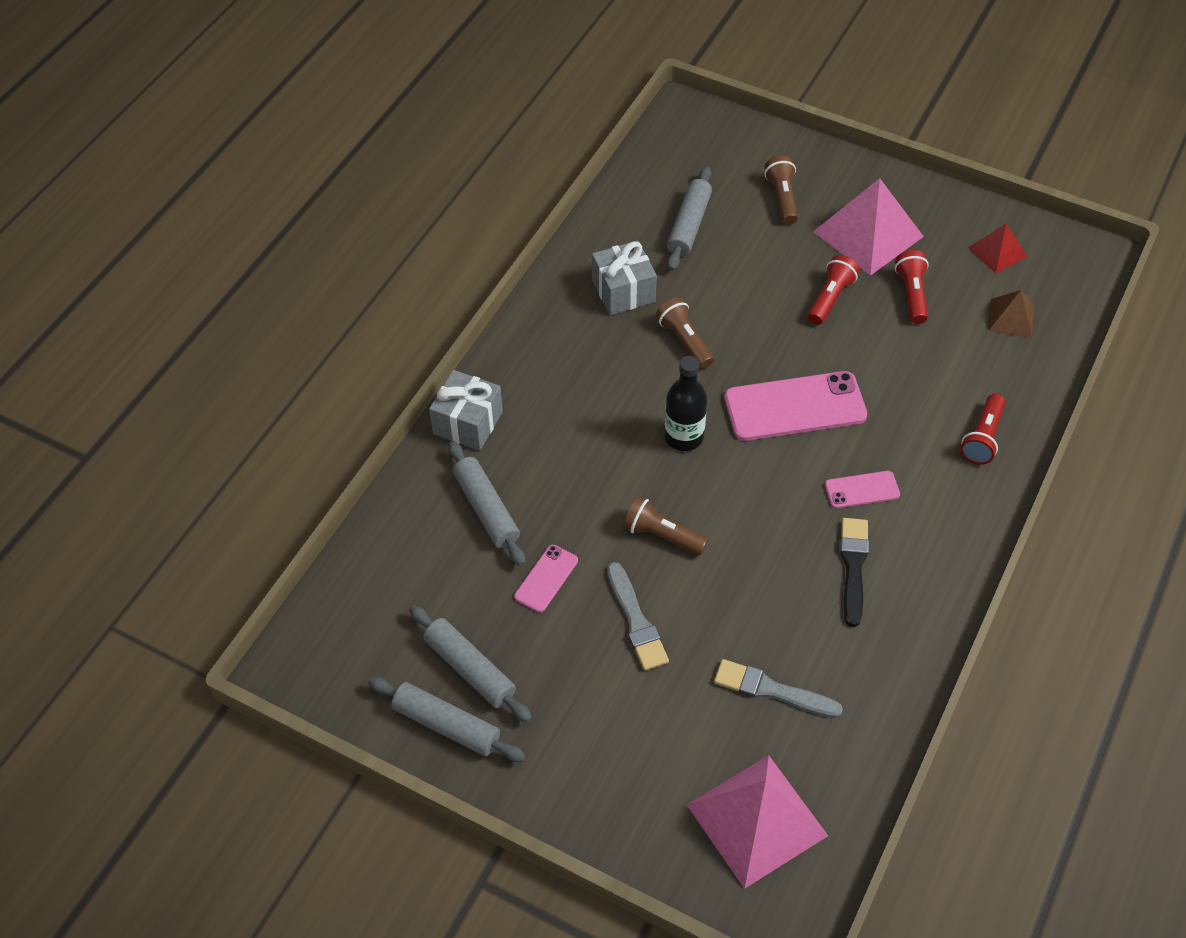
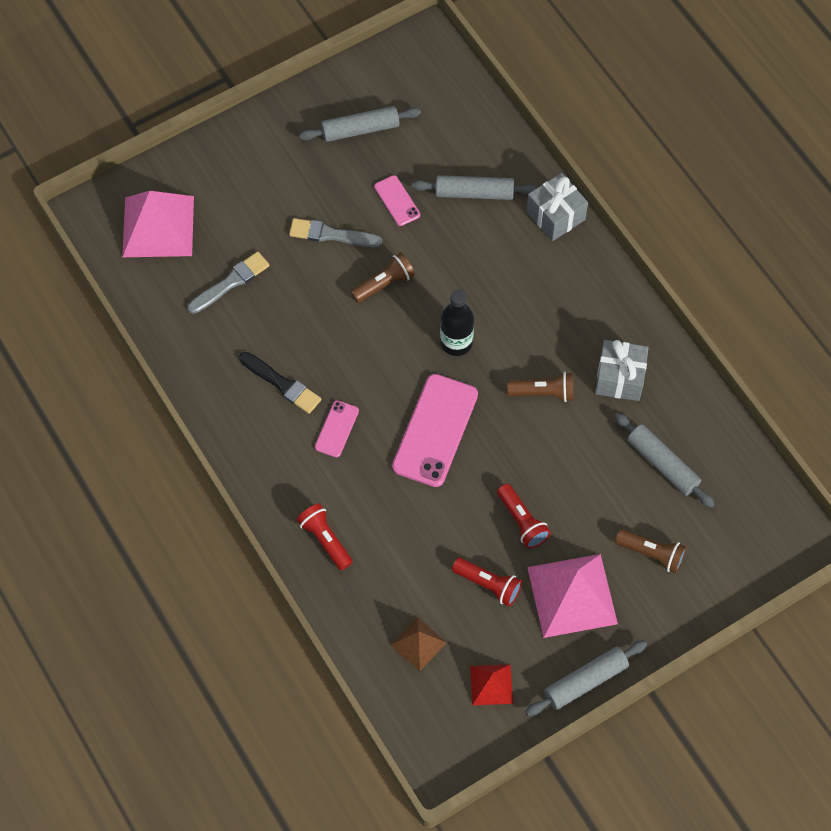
camera: 120 degrees right, 10 degrees up
(447, 725) = (331, 101): grey rolling pin -> grey rolling pin (585, 681)

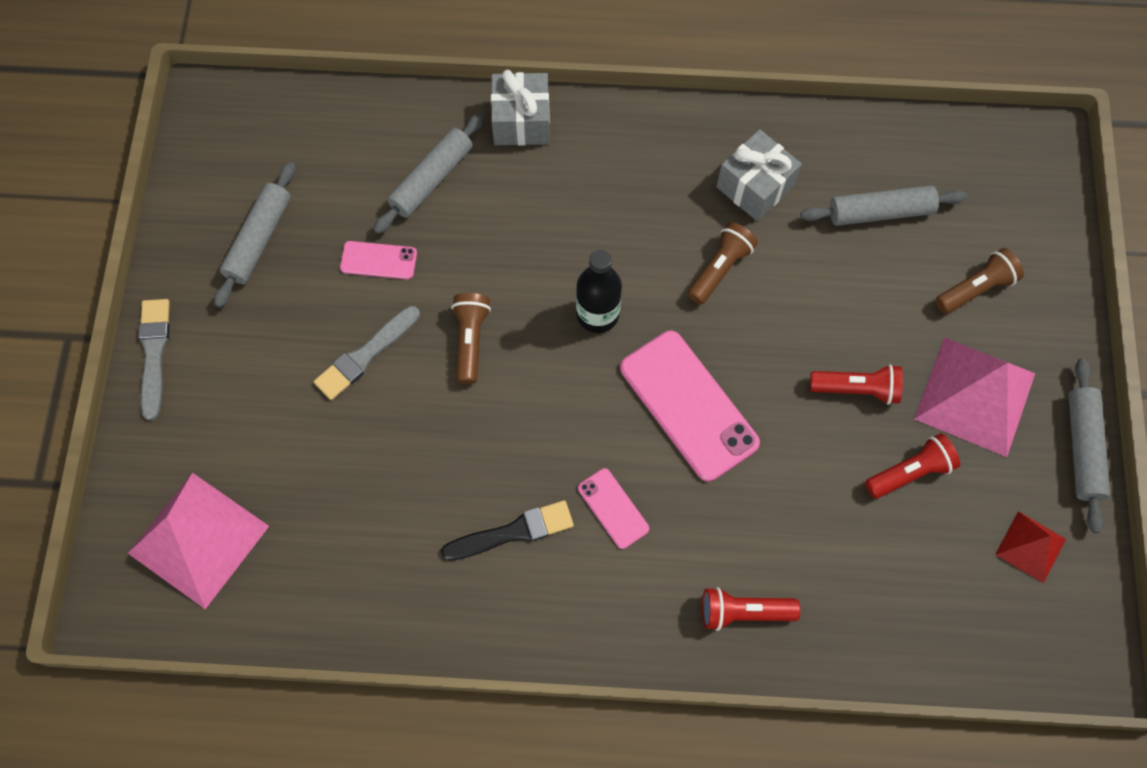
camera: 55 degrees left, 5 degrees up
(231, 282) = (339, 504): grey brush -> grey brush (154, 353)
(418, 643) = (935, 592): brown pyramid -> none

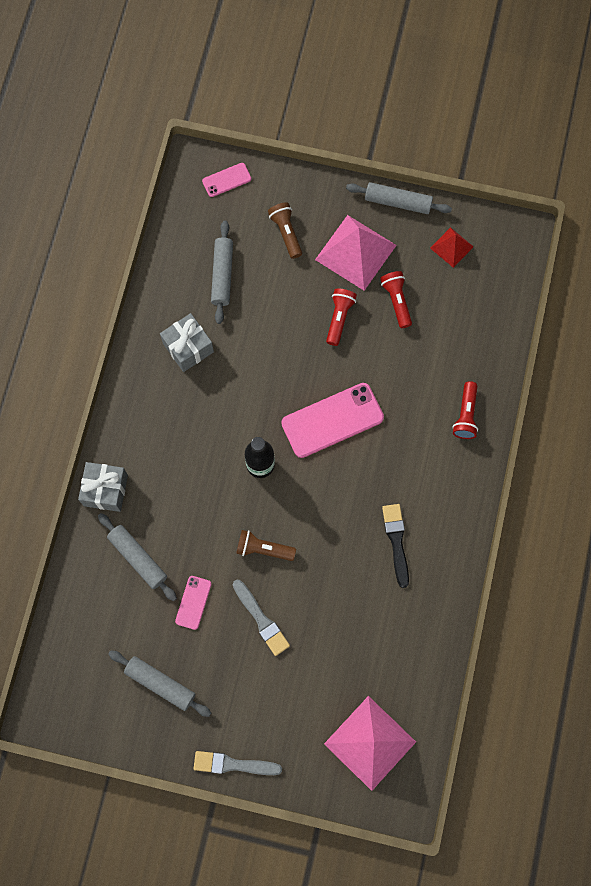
camera: 80 degrees left, 5 degrees up
(613, 508) = (391, 478): pink phone -> pink phone (226, 180)
(720, 268) = (243, 382): brown flashlight -> none

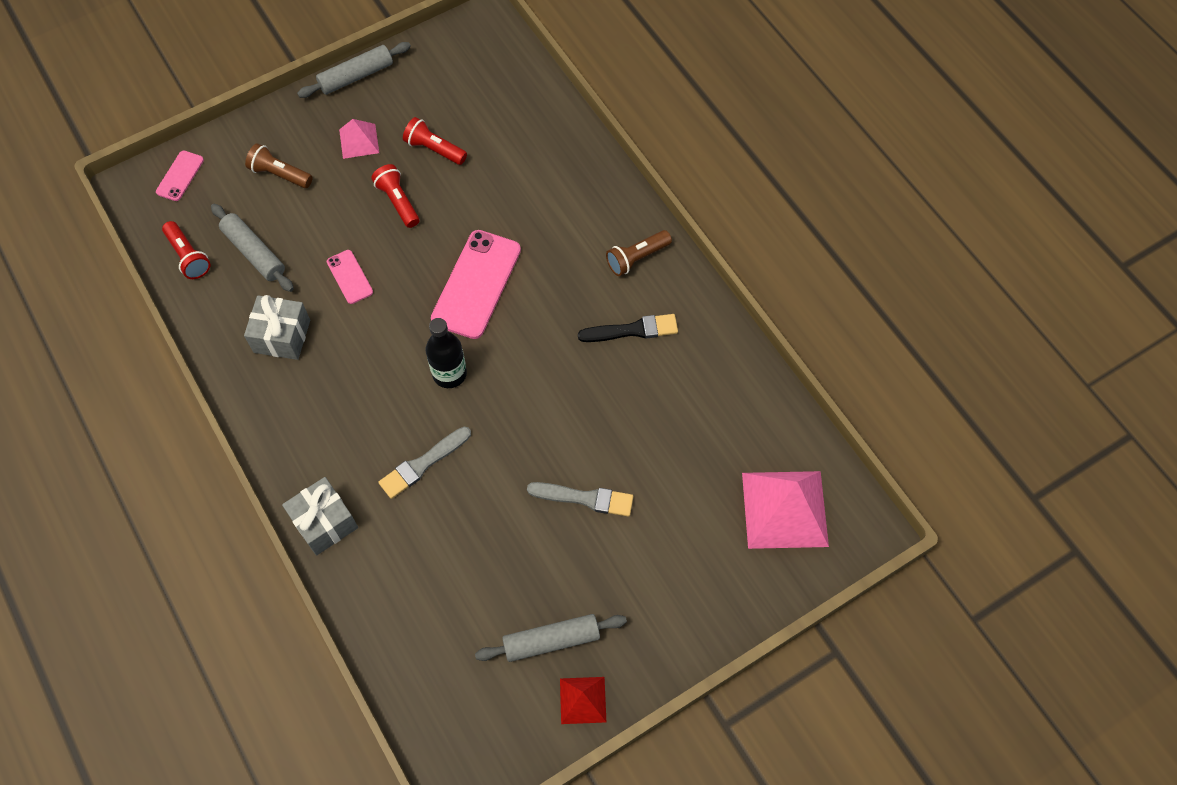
camera: 45 degrees left, 10 degrees down
(138, 558) = (417, 552): grey rolling pin -> none
(193, 602) = (508, 542): pink phone -> pink phone (350, 277)
(233, 764) = (690, 644): grey brush -> grey brush (423, 464)
(263, 549) = (525, 439): brown flashlight -> brown flashlight (637, 258)
(355, 252) = (359, 141): pink pyramid -> pink pyramid, size x0.53
(396, 541) = (632, 330): black brush -> black brush turned 135 degrees clockwise
(451, 247) = (438, 74): red pyramid -> red pyramid (583, 700)
(465, 415) = (584, 186): red flashlight -> red flashlight (188, 256)

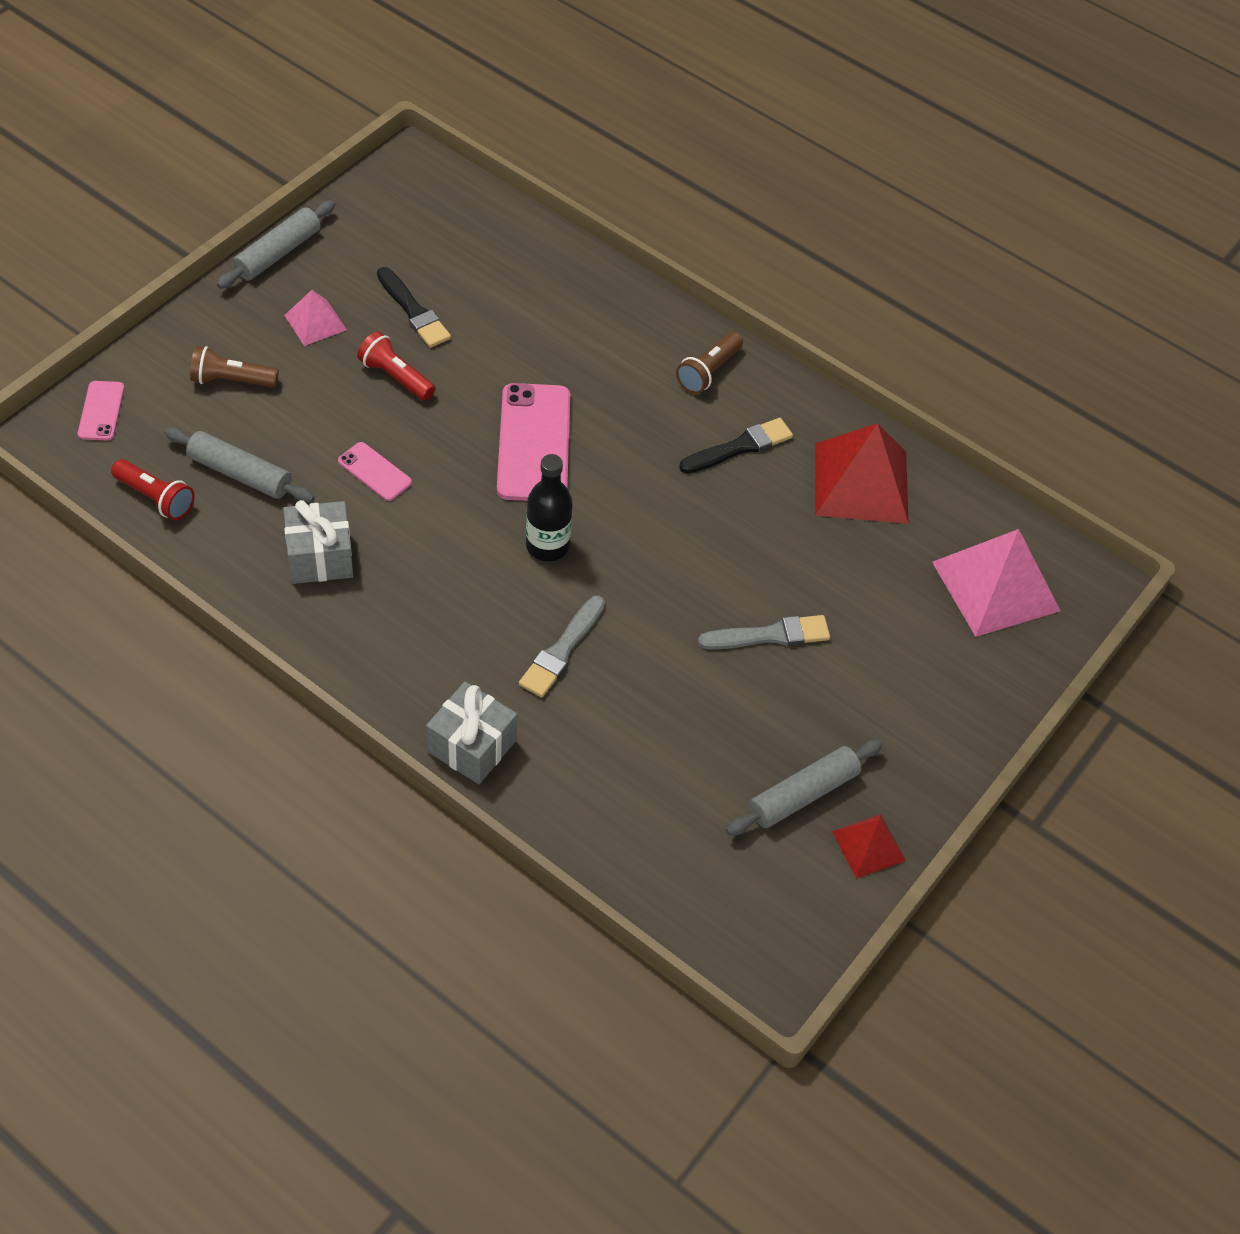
camera: 25 degrees left, 10 degrees down
(434, 149) = (413, 311): red flashlight -> black brush
(715, 387) = (861, 483): none -> red pyramid

